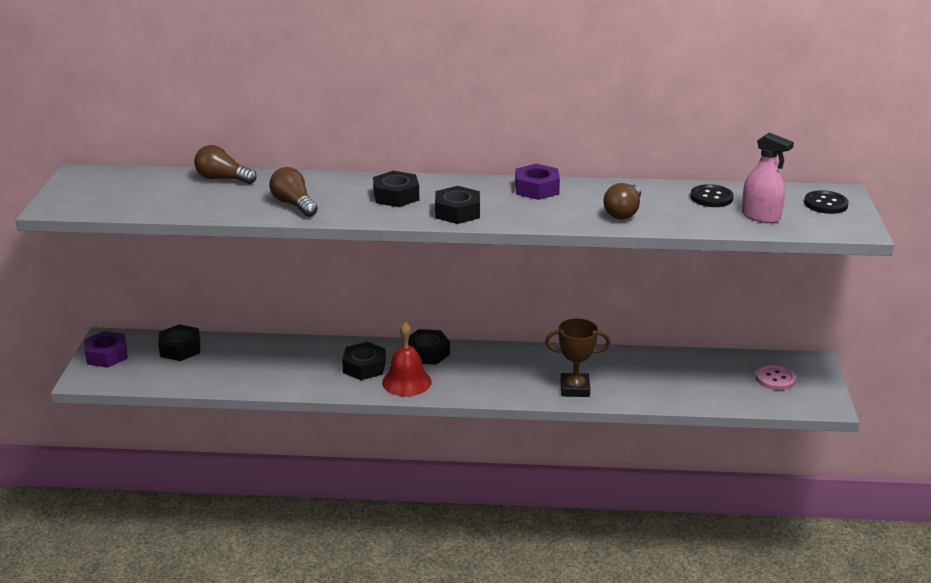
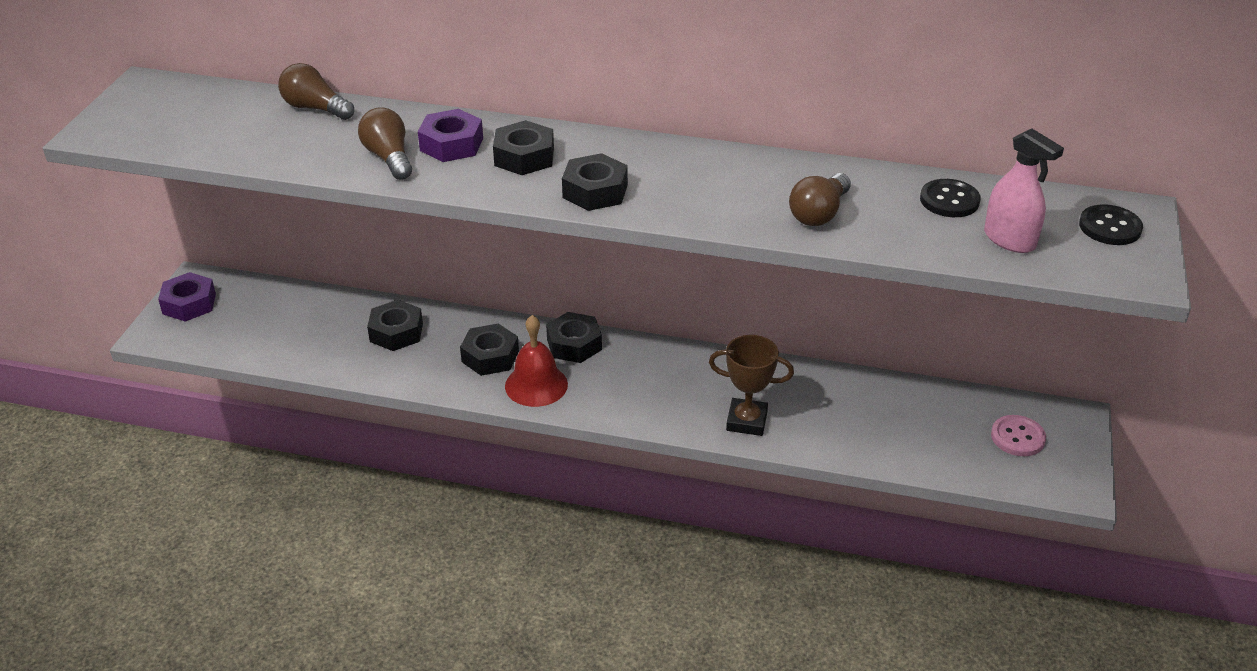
camera: 10 degrees right, 10 degrees up
(180, 349) = (277, 304): black nut -> black nut (396, 332)
(536, 189) = (713, 162): purple nut -> purple nut (451, 144)

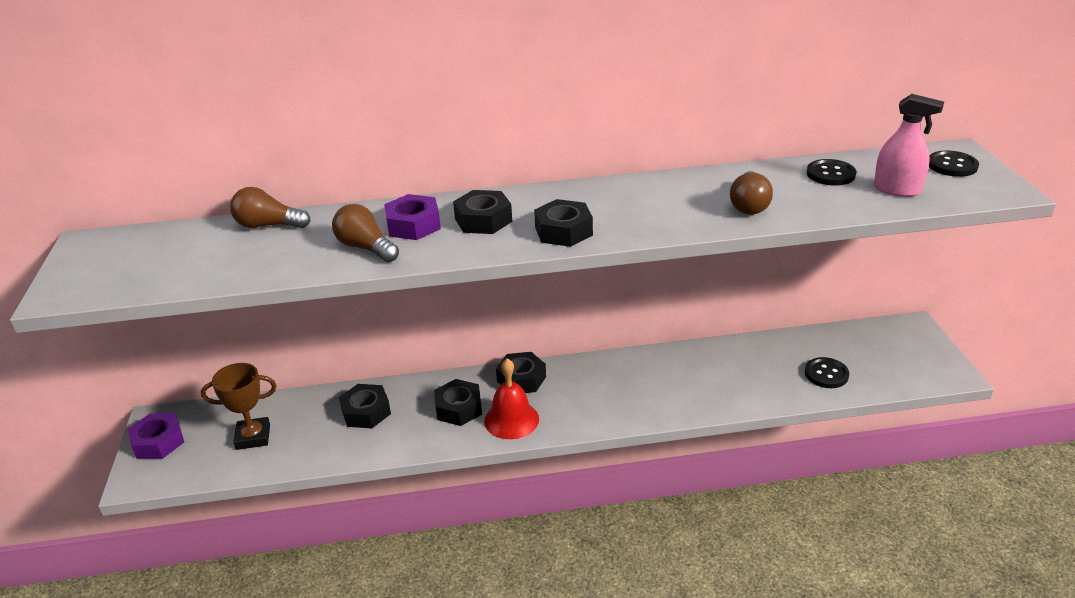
camera: 20 degrees left, 5 degrees down
(746, 421) = (693, 398): brown trophy -> brown trophy (253, 437)
(920, 441) = (826, 374): none -> black button
(1017, 437) = (887, 351): pink button -> none

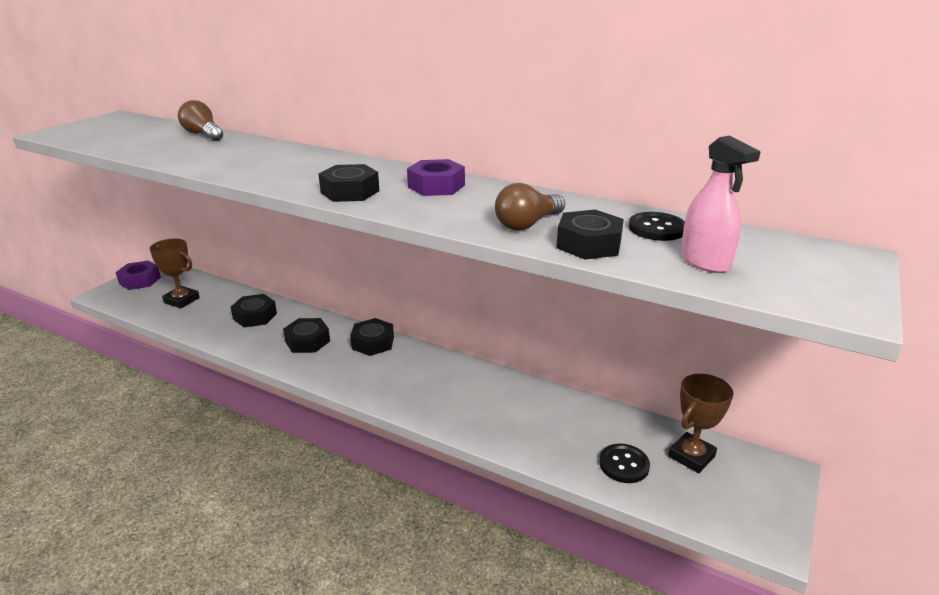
camera: 35 degrees right, 5 degrees down
(365, 248) = (220, 160): brown light bulb -> none
(413, 225) = (272, 158): purple nut -> purple nut (436, 186)
(483, 220) = (316, 169): black nut -> black nut (589, 244)
(511, 420) = (327, 365): red bell -> none
(856, 345) = (691, 456): none -> brown trophy
(952, 165) = (818, 264): black button -> none

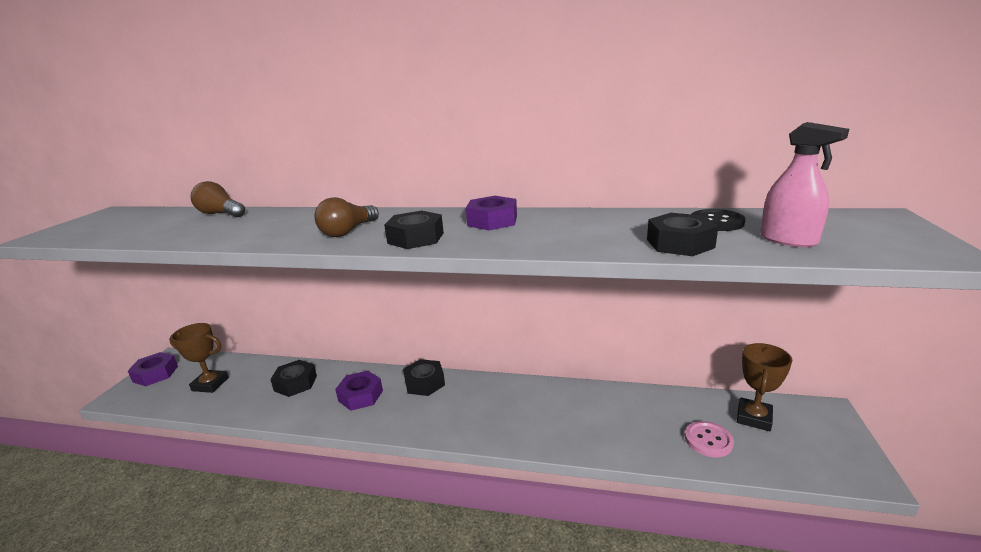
camera: 15 degrees left, 5 degrees down
(307, 341) = (360, 396): black nut -> purple nut
(527, 224) = (608, 237): brown light bulb -> brown light bulb (348, 231)
(624, 465) = (708, 440): black button -> pink button

